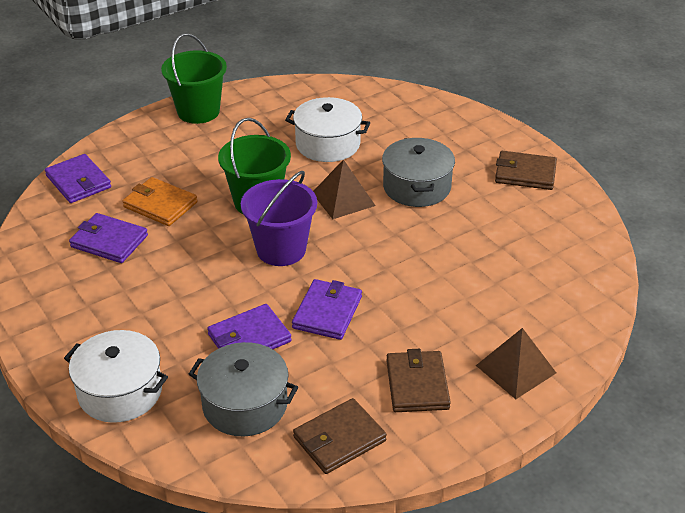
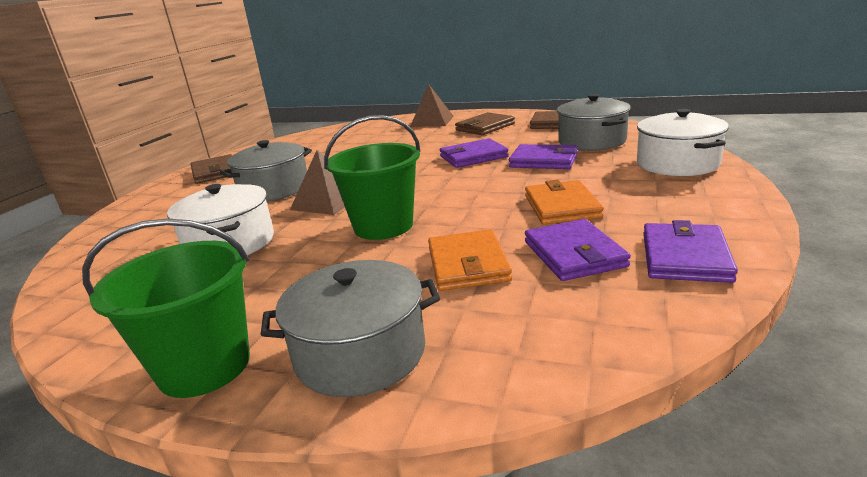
camera: 125 degrees left, 15 degrees down
(78, 182) = (527, 350): purple wallet -> purple wallet (685, 257)
(145, 146) = (360, 353): none -> grey pot
(161, 280) = (561, 206): none -> orange wallet
(281, 249) = (435, 191): purple bucket -> none

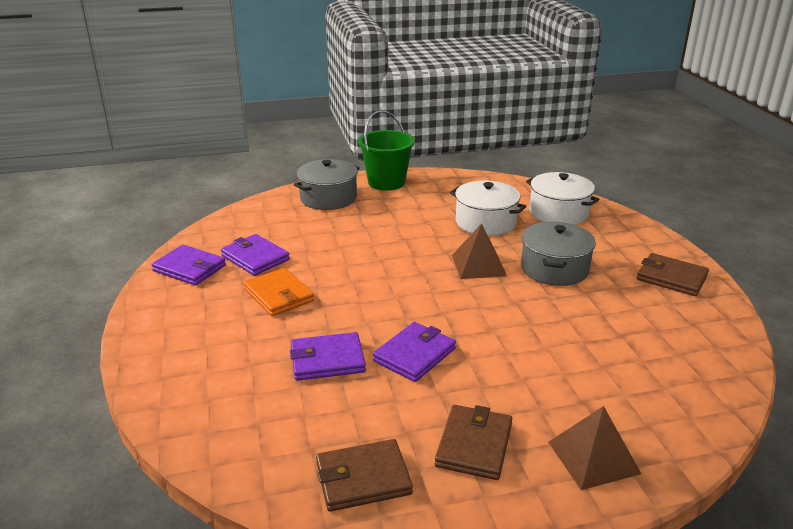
camera: 145 degrees right, 5 degrees up
(383, 226) = (398, 253): green bucket -> none
(468, 264) = (314, 240): orange wallet -> none
(592, 141) = (287, 419): grey pot -> none
(677, 164) = (182, 377): white pot -> white pot (558, 213)
(685, 257) = (189, 268): purple wallet -> purple wallet turned 45 degrees counterclockwise

